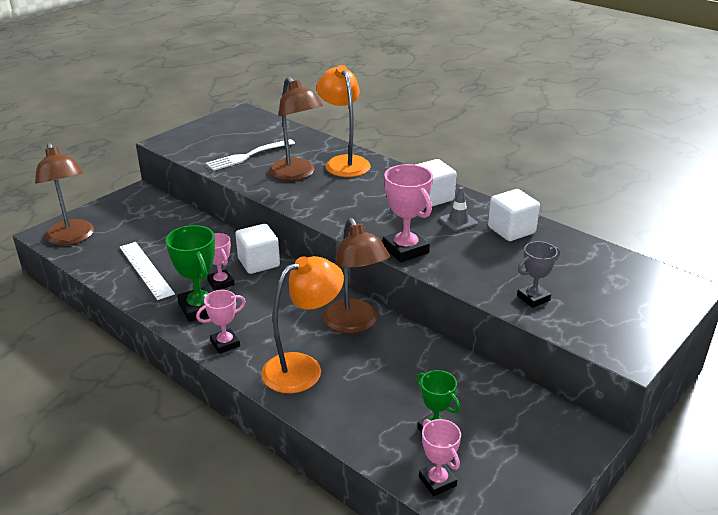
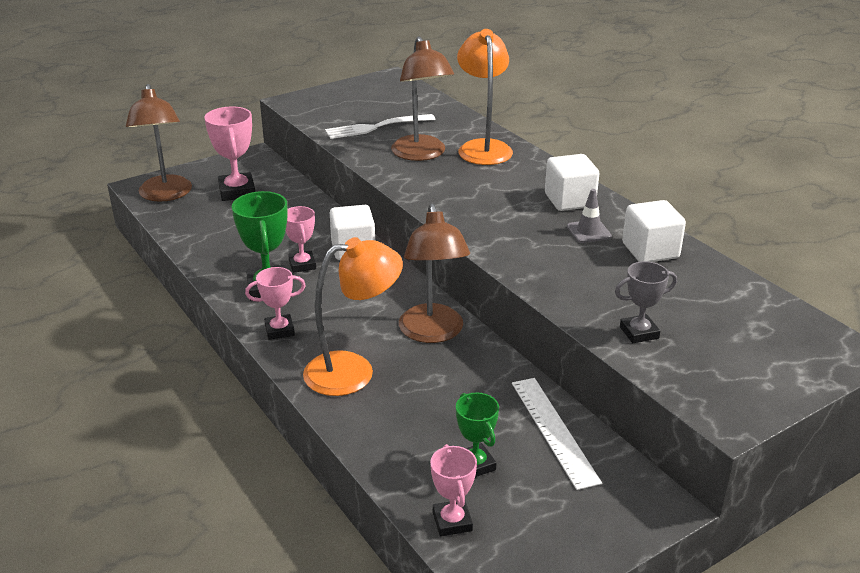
camera: 15 degrees right, 0 degrees up
(146, 270) = (228, 239): white ruler -> white ruler (554, 430)
(405, 250) = (509, 255): pink trophy -> pink trophy (237, 191)

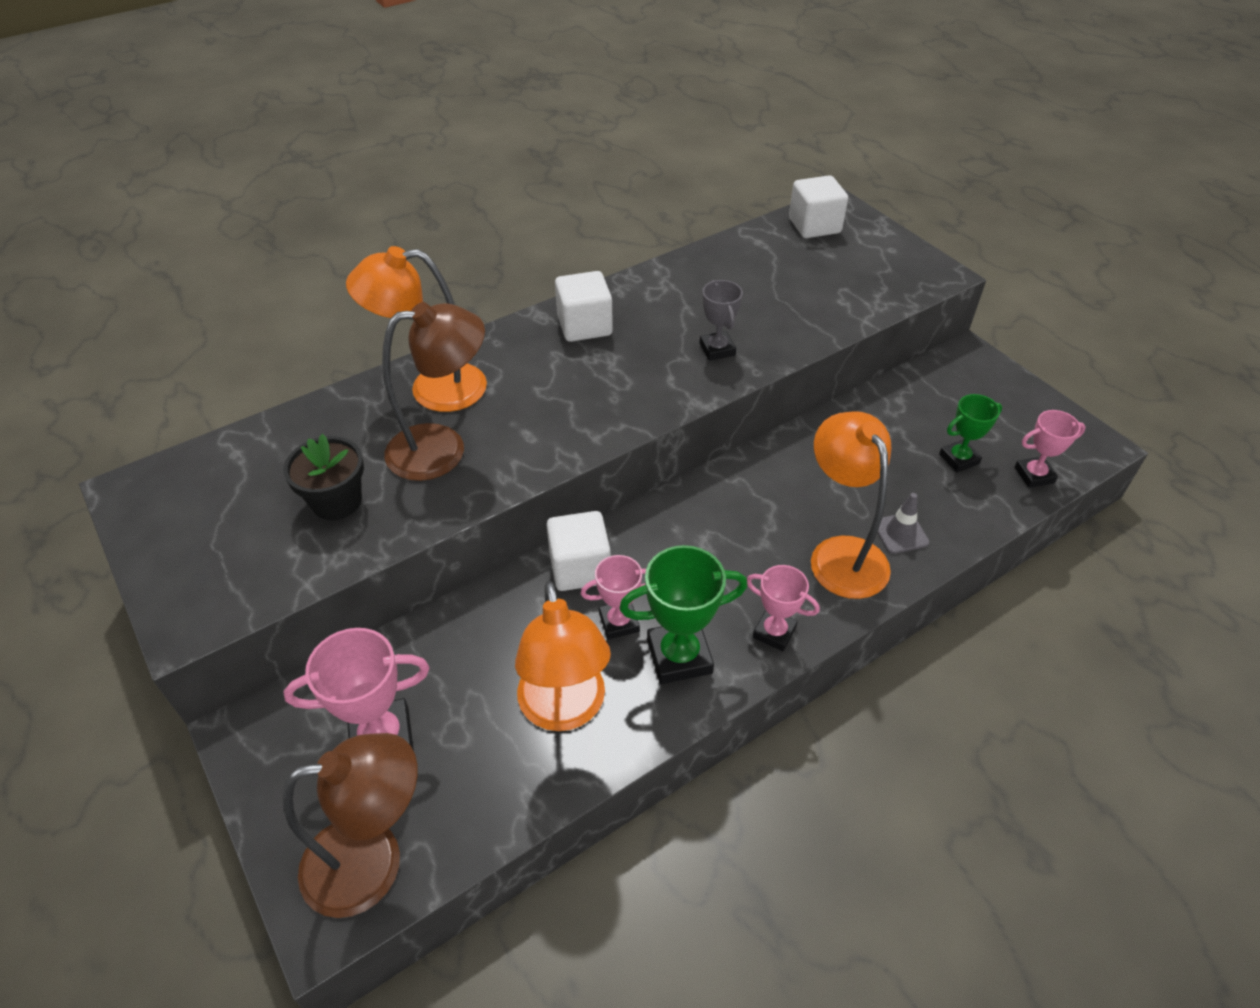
camera: 90 degrees left, 15 degrees up
(238, 246) = (565, 710): none -> orange lamp
(279, 330) = (774, 632): pink trophy -> pink trophy turned 45 degrees counterclockwise
(375, 127) = (336, 501): white fork -> black flower pot
(433, 333) = (761, 487): brown lamp -> none
(554, 430) = (898, 406): white ruler -> none
(588, 232) = (655, 318): grey traffic cone -> grey traffic cone (900, 533)
(639, 332) = (835, 304): grey trophy -> grey trophy (717, 349)
(650, 251) = (691, 282): white cube -> white cube (814, 226)

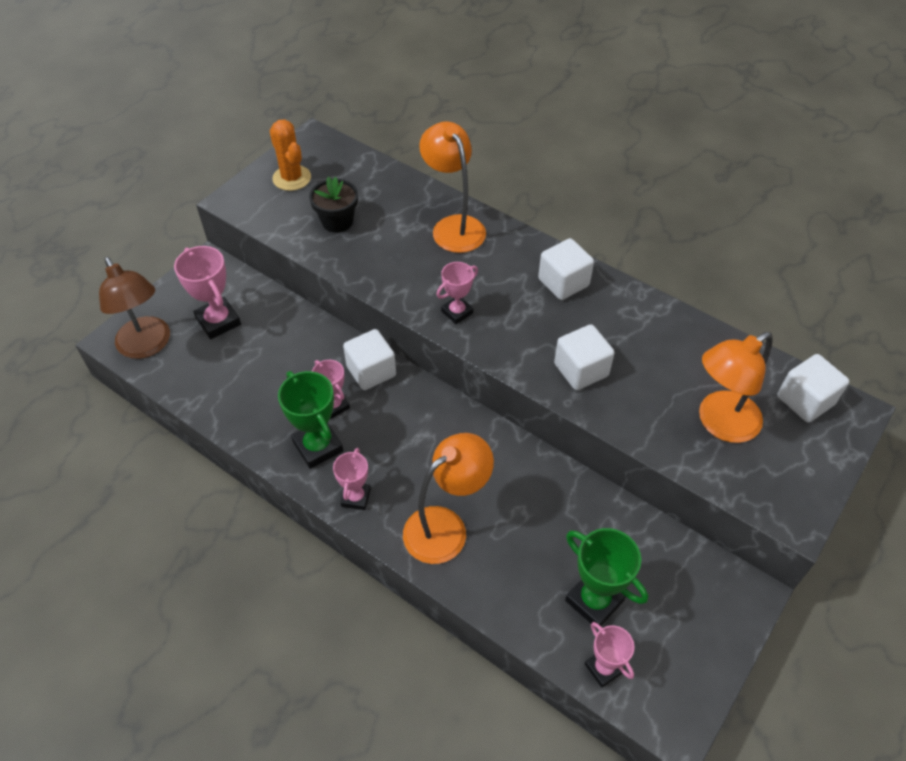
camera: 70 degrees right, 5 degrees up
(200, 535) = (292, 178): none -> orange cactus
(443, 448) = (401, 251): brown lamp -> none
(565, 710) = (260, 398): orange lamp -> orange lamp (719, 423)
(580, 423) = (457, 312): none -> pink trophy
(717, 349) = (581, 370): grey trophy -> white cube
(900, 533) = (484, 565): grey traffic cone -> none
(959, 459) = (594, 600): green trophy -> green trophy, size x1.59

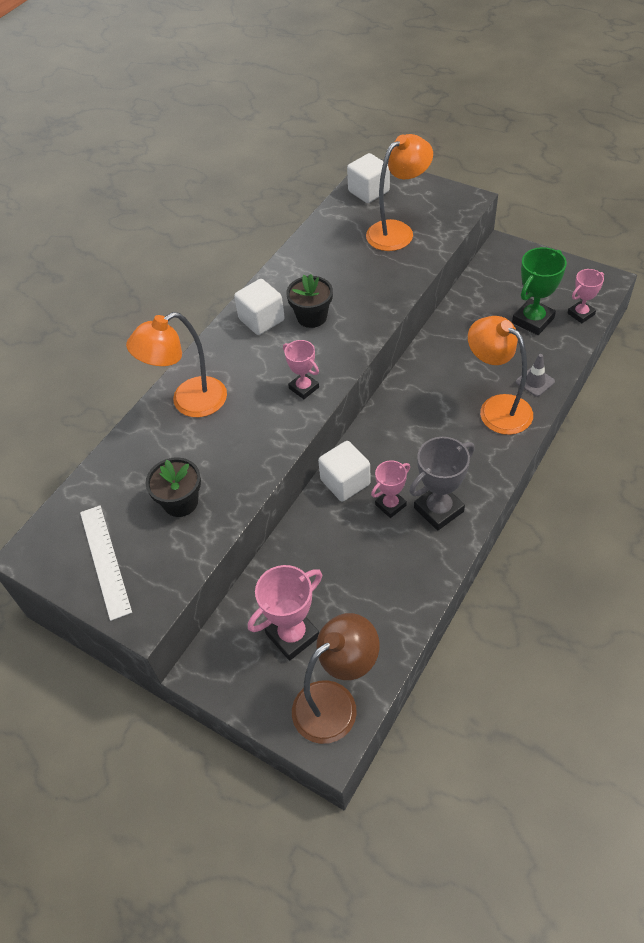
camera: 90 degrees left, 0 degrees up
(292, 178) = (105, 561): orange cactus -> white ruler
(318, 446) = (438, 509): green trophy -> grey trophy
(356, 497) = (485, 472): pink trophy -> none
(482, 578) = (535, 382): none -> grey traffic cone
(563, 325) = (312, 317): none -> black flower pot
(581, 370) = (359, 304): white cube -> none
(719, 423) = (397, 231): orange lamp -> orange lamp turned 90 degrees counterclockwise

